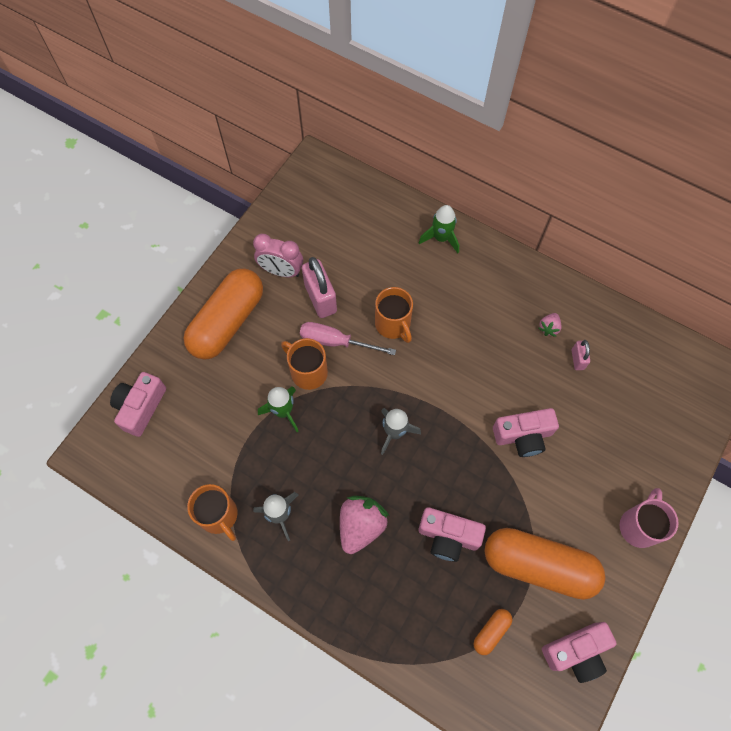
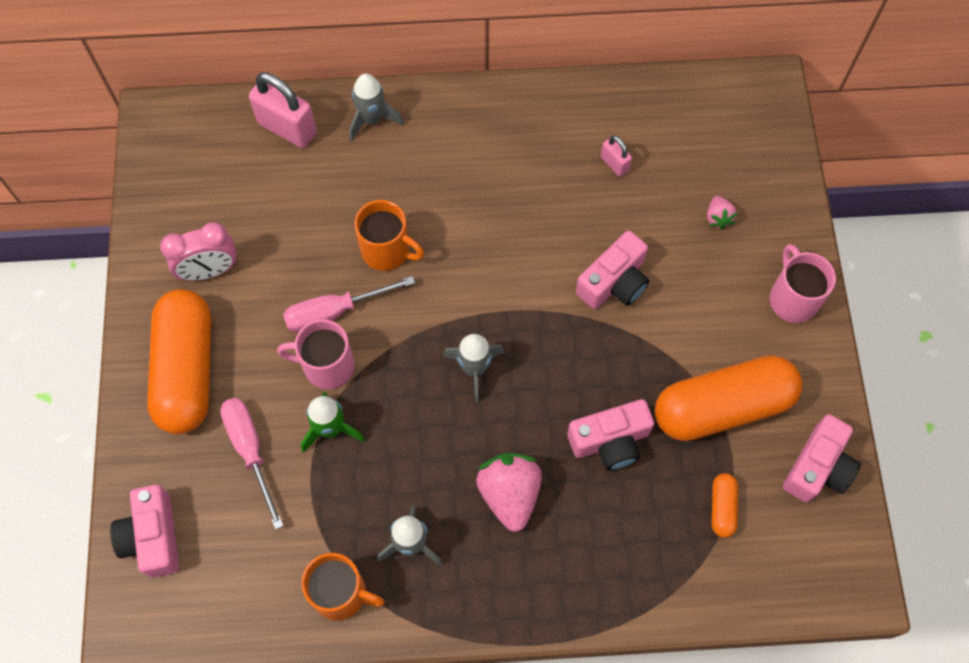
camera: 35 degrees left, 0 degrees up
(229, 393) = (250, 451): none -> pink screwdriver
(308, 372) = (327, 366): orange mug -> pink mug
(320, 298) = (280, 273): pink padlock -> pink padlock (287, 128)
(441, 238) = (372, 119): green rocket -> grey rocket
(548, 328) = (561, 148): pink strawberry -> pink strawberry (718, 217)

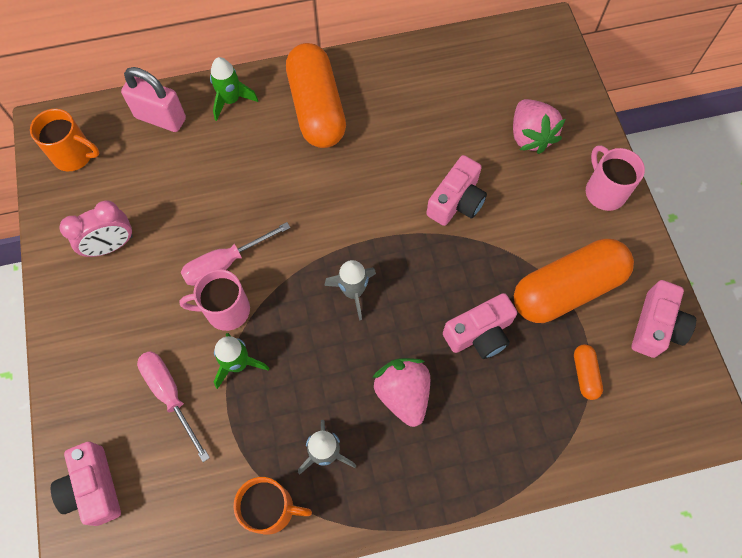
camera: 10 degrees left, 0 degrees up
(187, 370) = (103, 334): orange capsule -> orange capsule (317, 108)
(372, 119) = (231, 100): grey rocket -> green rocket
(387, 250) = (262, 205): orange mug -> orange mug (74, 155)
(614, 164) = (437, 106): pink padlock -> none
(718, 217) = (530, 136): pink strawberry -> pink strawberry, size x2.00

